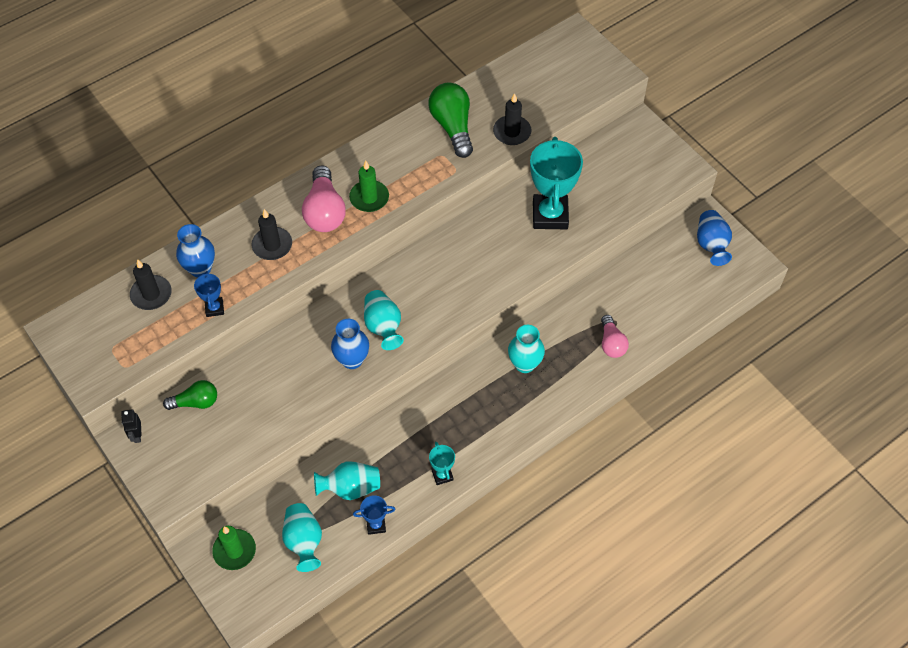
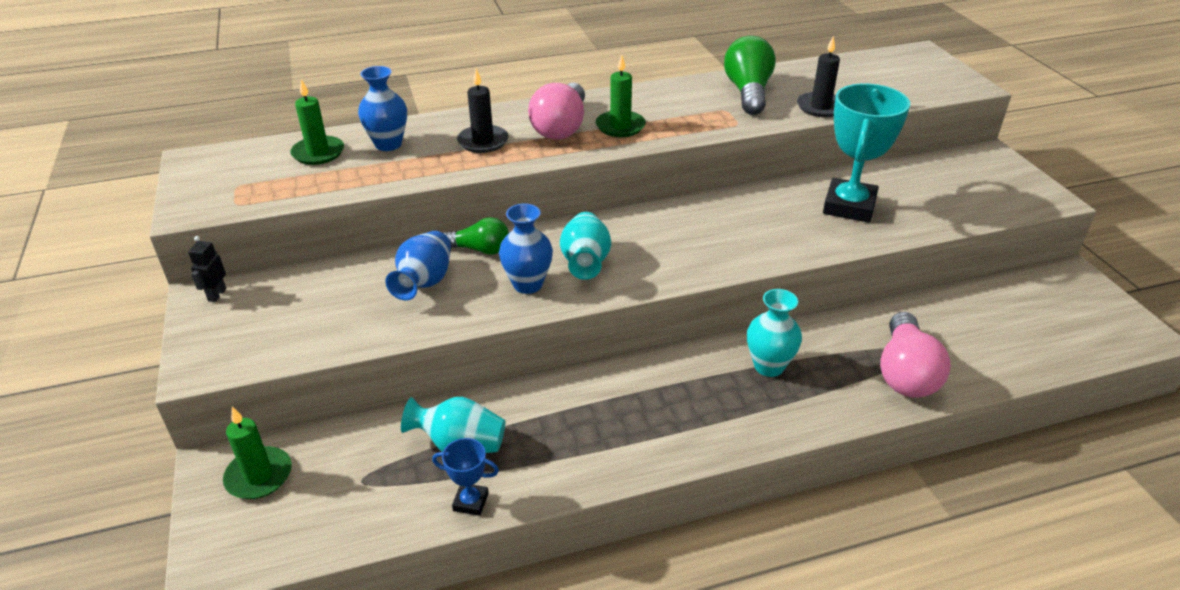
camera: 20 degrees right, 20 degrees down
(151, 294) = (318, 153): black candle -> green candle
(196, 402) = (309, 280): green light bulb -> green light bulb (480, 249)
(214, 308) = (379, 177): blue trophy -> none
(304, 541) = (358, 493): turquoise vase -> none
(442, 475) = (598, 465): turquoise trophy -> none
(611, 343) = (905, 373): pink light bulb -> pink light bulb, size x1.60
(711, 245) = (1075, 301): blue vase -> blue vase (424, 282)

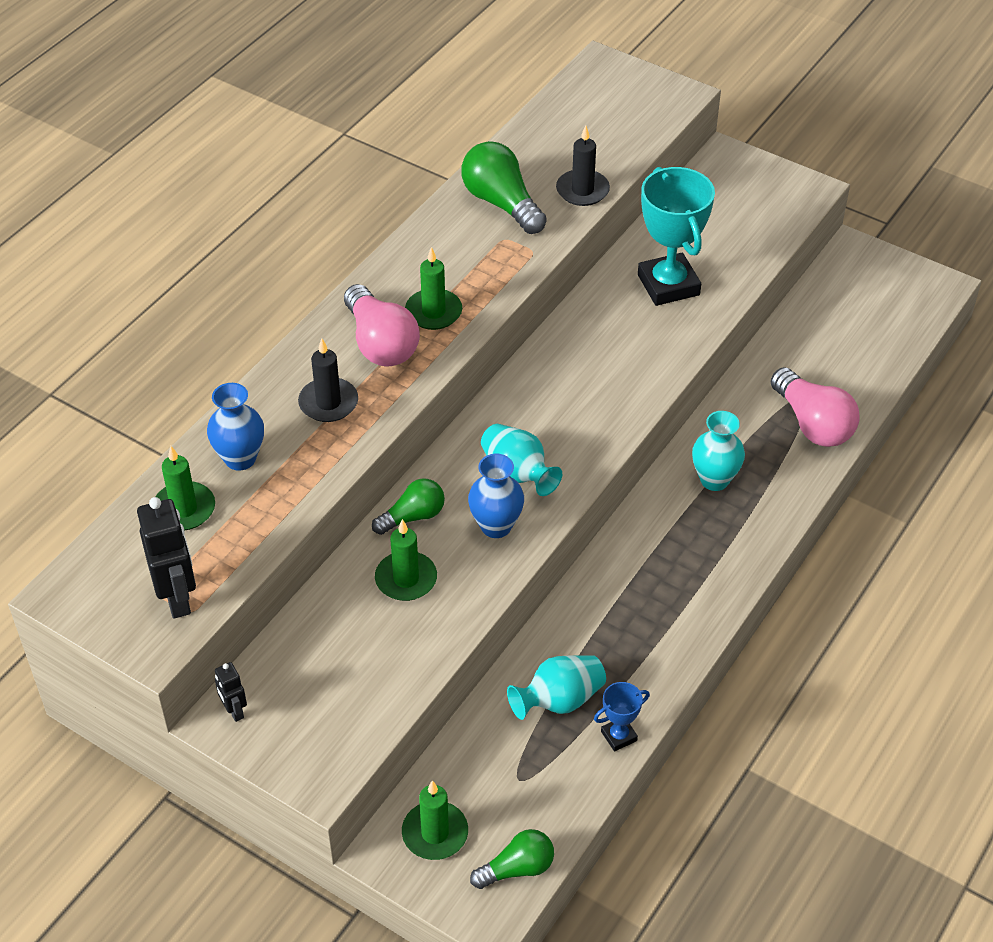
camera: 40 degrees left, 10 degrees up
(241, 193) = (177, 598): none -> black robot
(273, 546) = (517, 868): none -> green light bulb
(424, 282) = (406, 579): blue vase -> green candle

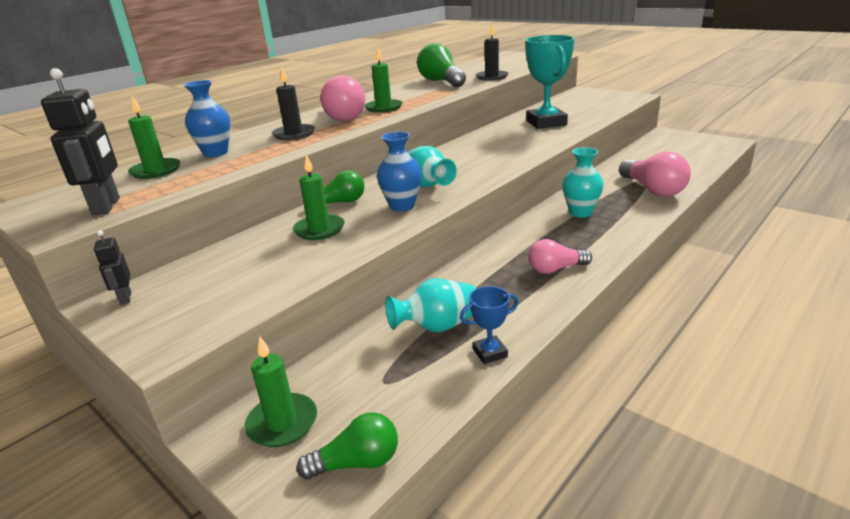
camera: 10 degrees right, 20 degrees down
(683, 600) = (555, 269): none -> pink light bulb

